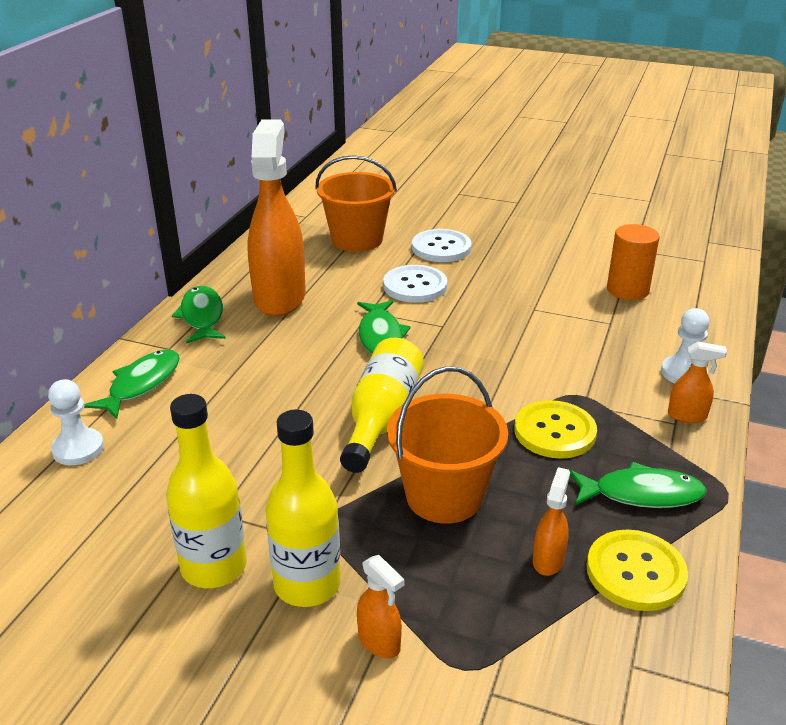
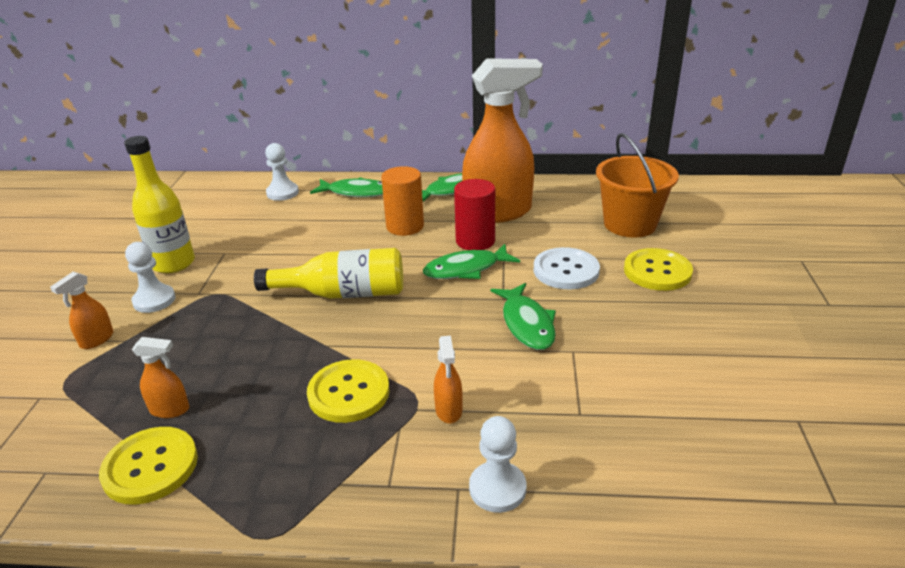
camera: 75 degrees right, 0 degrees up
(307, 584) = (154, 300): yellow bottle -> white pawn
(329, 321) = (475, 241): none -> red cylinder
(441, 248) = (657, 271): white button -> yellow button
(444, 496) = (248, 342): orange bucket -> none
(627, 290) = (672, 422): orange cylinder -> orange cylinder (405, 226)
(641, 494) = (260, 463): green fish -> green fish (527, 324)
(687, 416) = (405, 495): orange spray bottle -> orange spray bottle (448, 410)

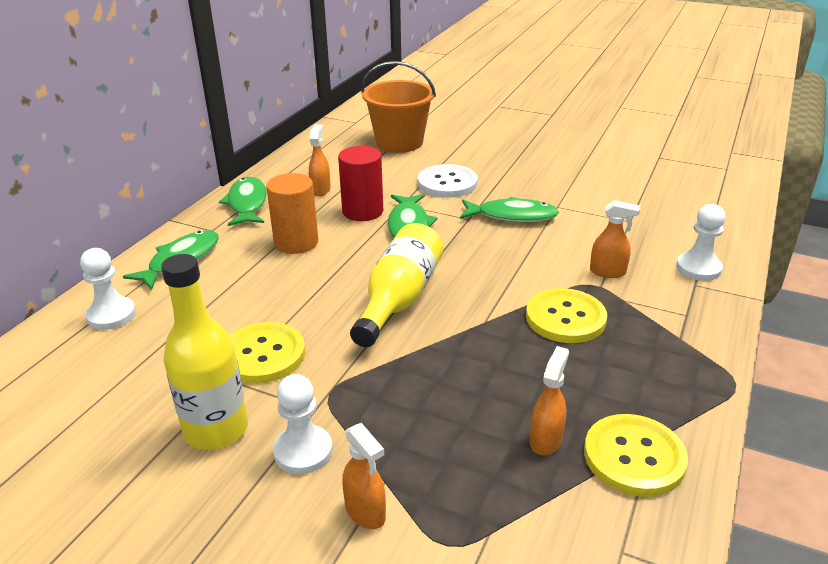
camera: 70 degrees left, 0 degrees up
(498, 212) = (320, 190): orange spray bottle -> orange spray bottle, size x0.41
(657, 271) = (476, 151): yellow button -> yellow button (263, 355)

